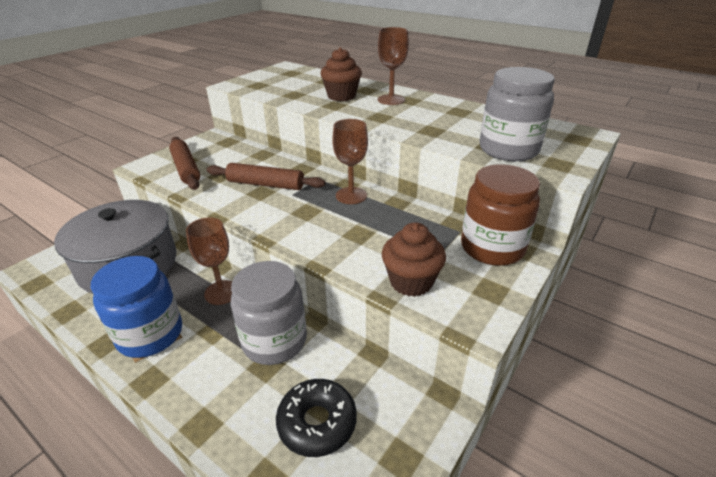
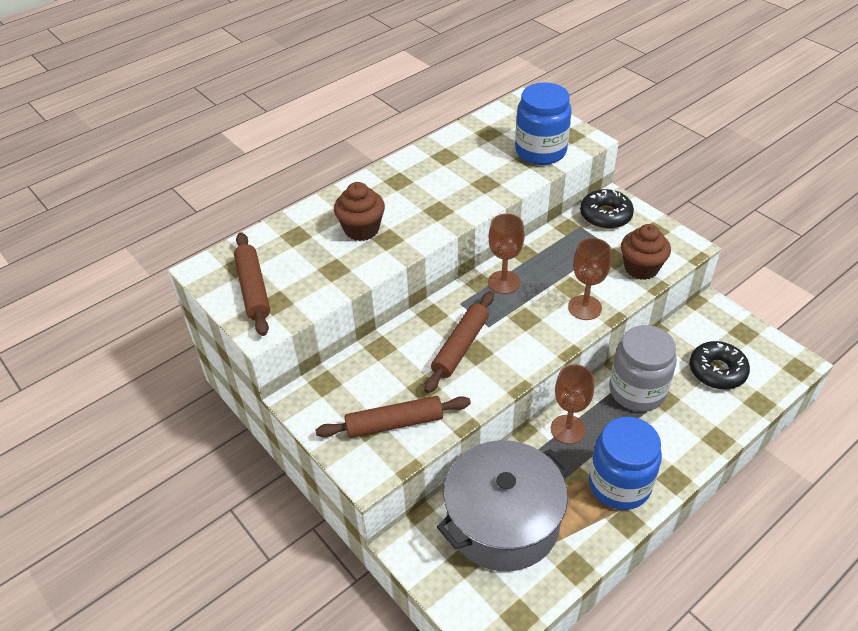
camera: 75 degrees left, 10 degrees up
(269, 78) = (253, 289): none -> brown rolling pin
(391, 100) = (391, 194): brown goblet -> brown goblet (584, 307)
(492, 248) = (605, 215): brown jar -> black donut
(508, 150) = (540, 151): grey jar -> blue jar

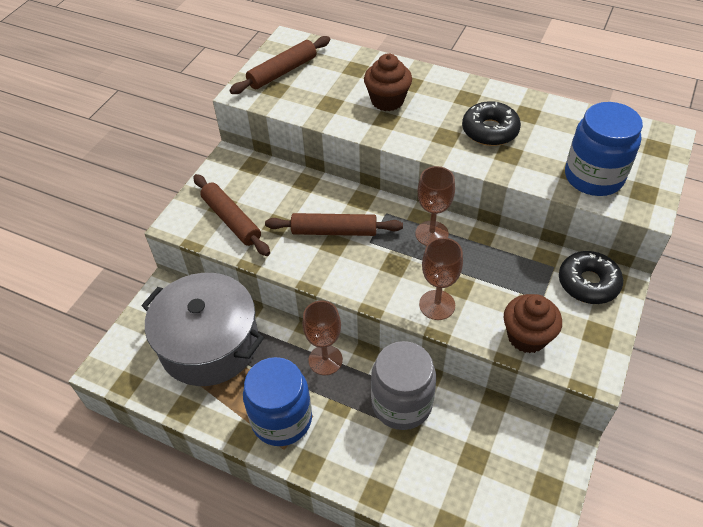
camera: 65 degrees right, 5 degrees up
(717, 371) = (471, 472): black donut -> black donut (490, 130)

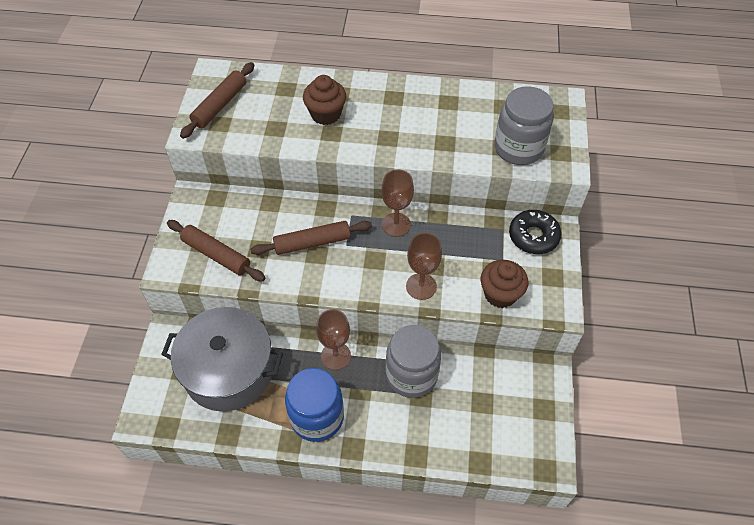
camera: 20 degrees left, 5 degrees up
(490, 130) = (422, 124): black donut -> none
(593, 177) = (518, 148): blue jar -> grey jar

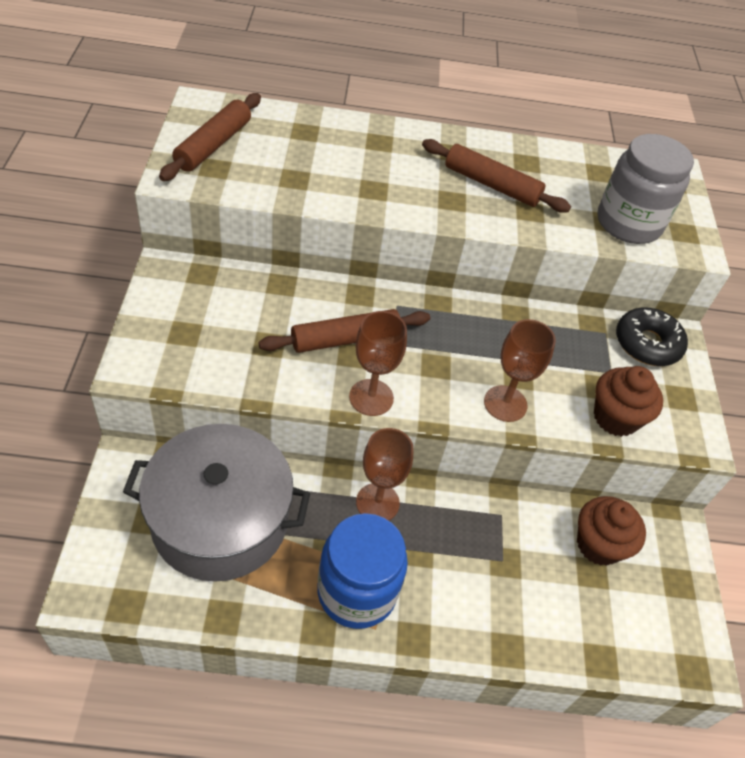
camera: 10 degrees left, 5 degrees down
(216, 255) = (206, 349): brown rolling pin -> brown rolling pin (491, 185)
(326, 114) = (363, 166): brown cupcake -> brown cupcake (598, 544)
(396, 224) = (460, 320): brown goblet -> brown goblet (371, 397)
(411, 375) = (488, 531): grey jar -> none

